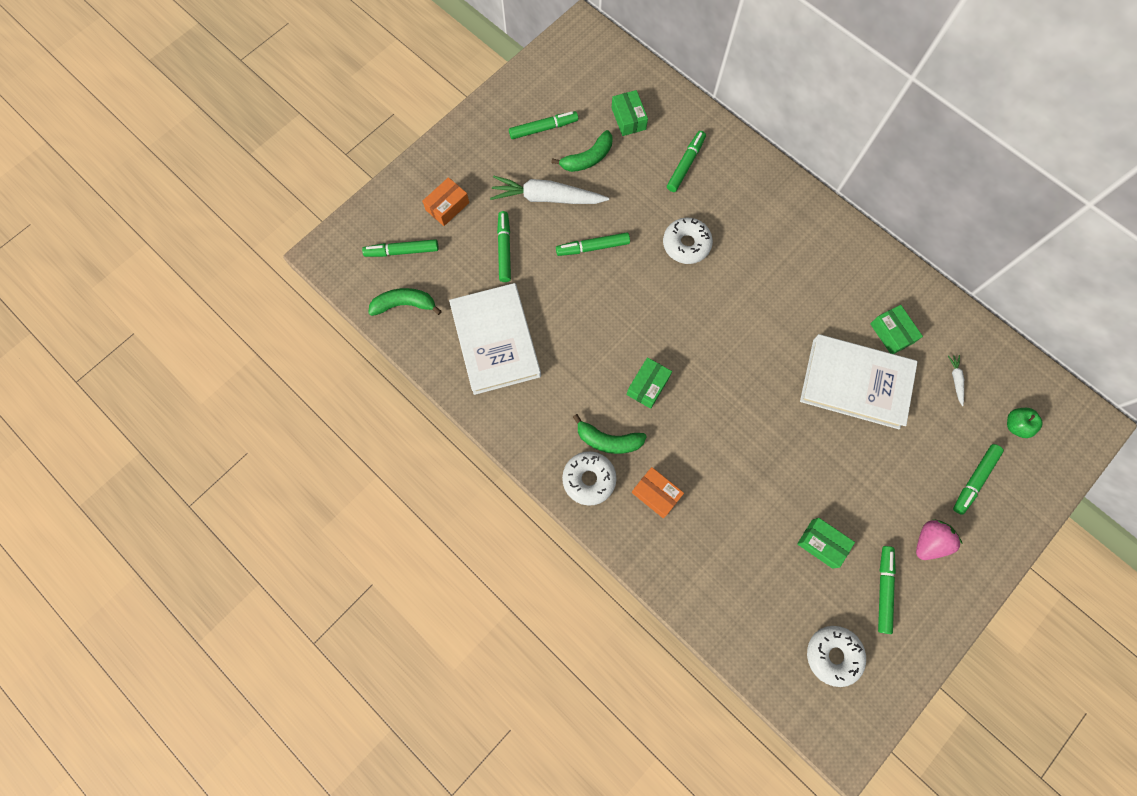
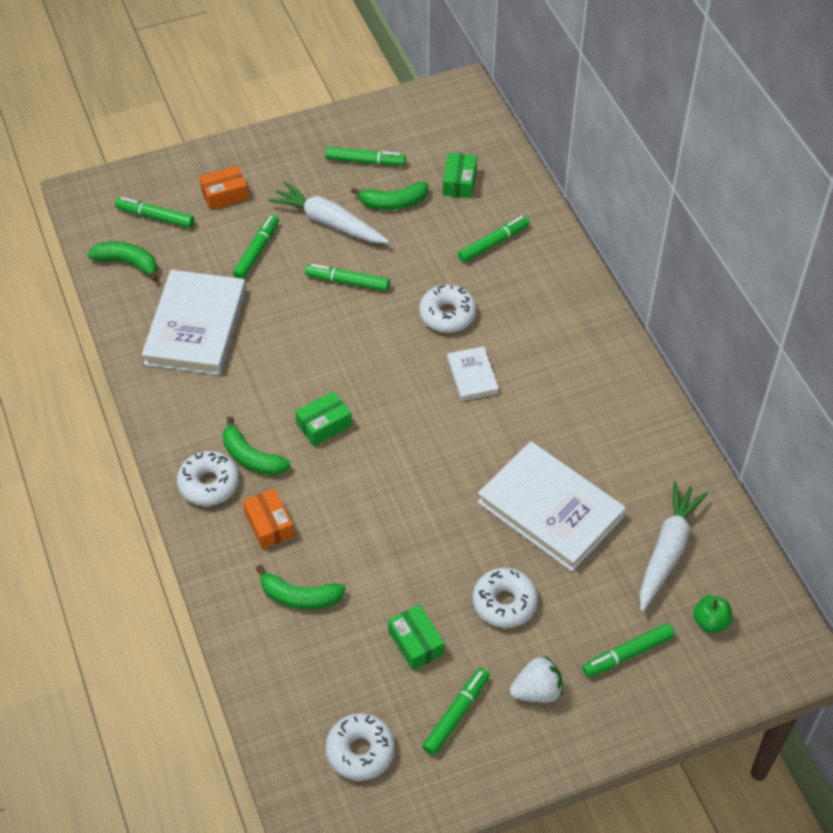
camera: 25 degrees right, 20 degrees down
(715, 546) = (300, 597): none -> green banana
(735, 291) = (472, 376): none -> white book
(866, 478) = (504, 603): none -> white donut
(891, 333) = (621, 479): green box -> none
(929, 541) = (537, 691): pink strawberry -> white strawberry
(955, 380) = (667, 551): white carrot -> white carrot, size x2.38

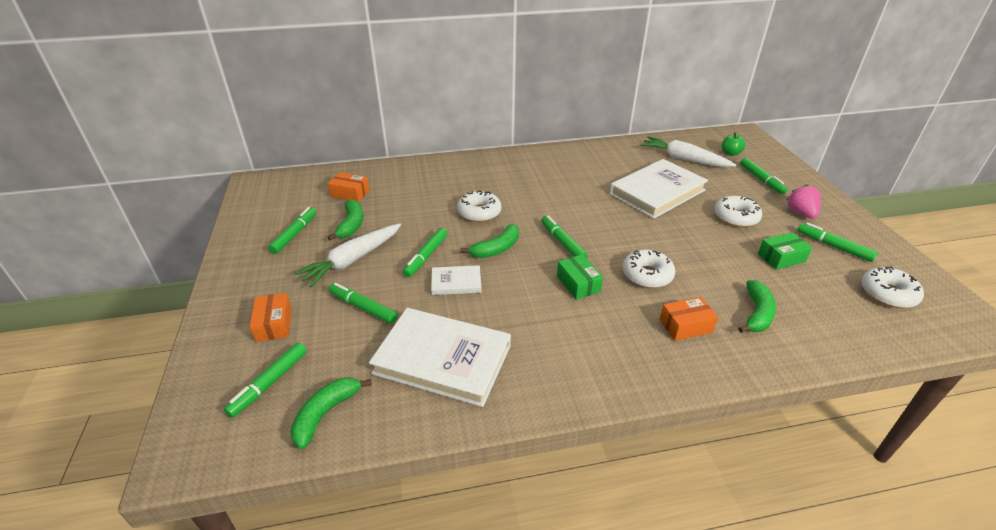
camera: 80 degrees left, 15 degrees down
(209, 484) = (642, 363): white donut -> white donut (647, 275)
(251, 457) = (611, 331): green banana -> green banana (496, 248)
(459, 182) = (350, 193): green box -> orange box
(472, 376) = (540, 208): white book -> white book (456, 282)
(493, 243) = (419, 186): green marker -> green marker (562, 242)
(537, 691) = (800, 213): white strawberry -> pink strawberry

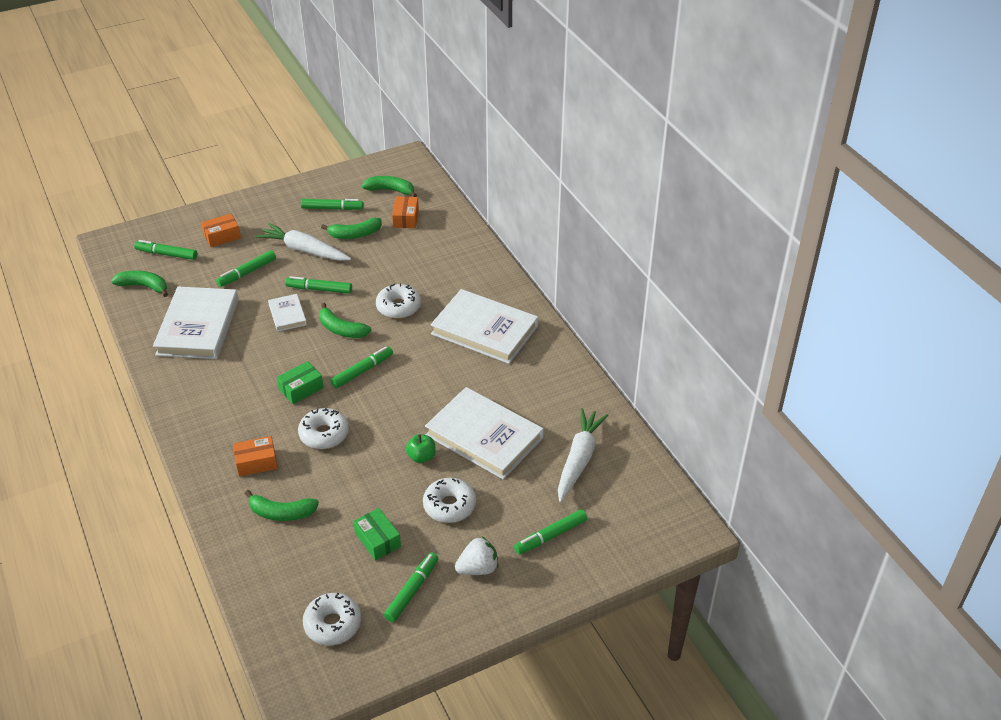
camera: 75 degrees right, 5 degrees up
(298, 196) = (390, 190): none -> green banana
(363, 307) = (247, 273): green marker -> green marker turned 150 degrees counterclockwise
(530, 175) = (484, 330): none -> white book
(685, 326) = (256, 462): orange box -> orange box turned 75 degrees counterclockwise
(730, 153) = (616, 508): green apple -> green apple (421, 457)
(800, 213) = (478, 568): pink strawberry -> white strawberry

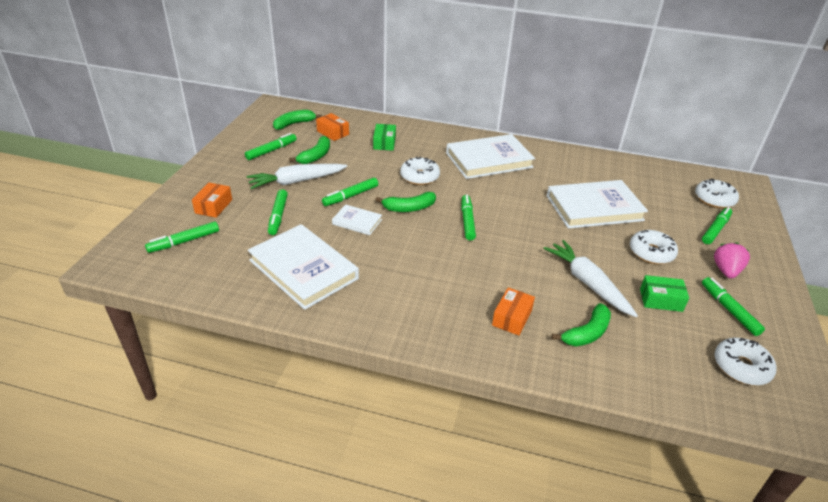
camera: 50 degrees left, 5 degrees down
(144, 286) = (203, 273): green banana -> none
(301, 389) = (451, 255): green box -> green box (384, 143)
(324, 434) = (516, 269): white donut -> white donut (714, 199)
(421, 457) = (588, 240): green apple -> none
(478, 568) = (726, 271): white strawberry -> pink strawberry
(551, 536) = (715, 229): green marker -> green marker turned 150 degrees counterclockwise
(579, 460) = (651, 188): white carrot -> white carrot (588, 283)

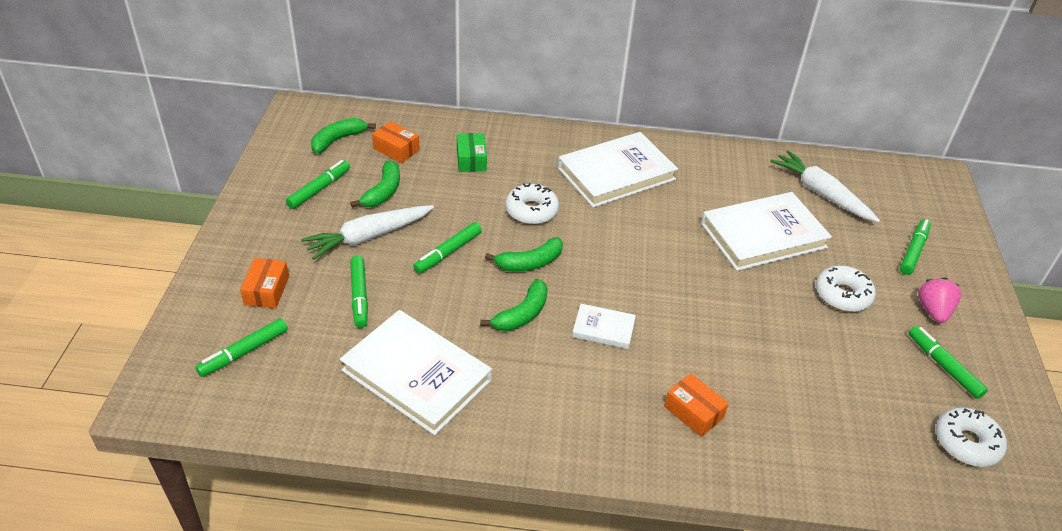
camera: 10 degrees left, 5 degrees up
(357, 222) = (467, 293): white book -> white book (603, 329)
(467, 221) = (609, 274): green marker -> none
(512, 318) = (693, 412): orange box -> orange box turned 60 degrees counterclockwise
(587, 333) = (786, 421): green banana -> green banana (522, 314)
(588, 283) = (775, 350): white carrot -> white carrot (821, 193)
(661, 300) = (864, 363): green box -> none
(714, 199) = (906, 205): white donut -> none

